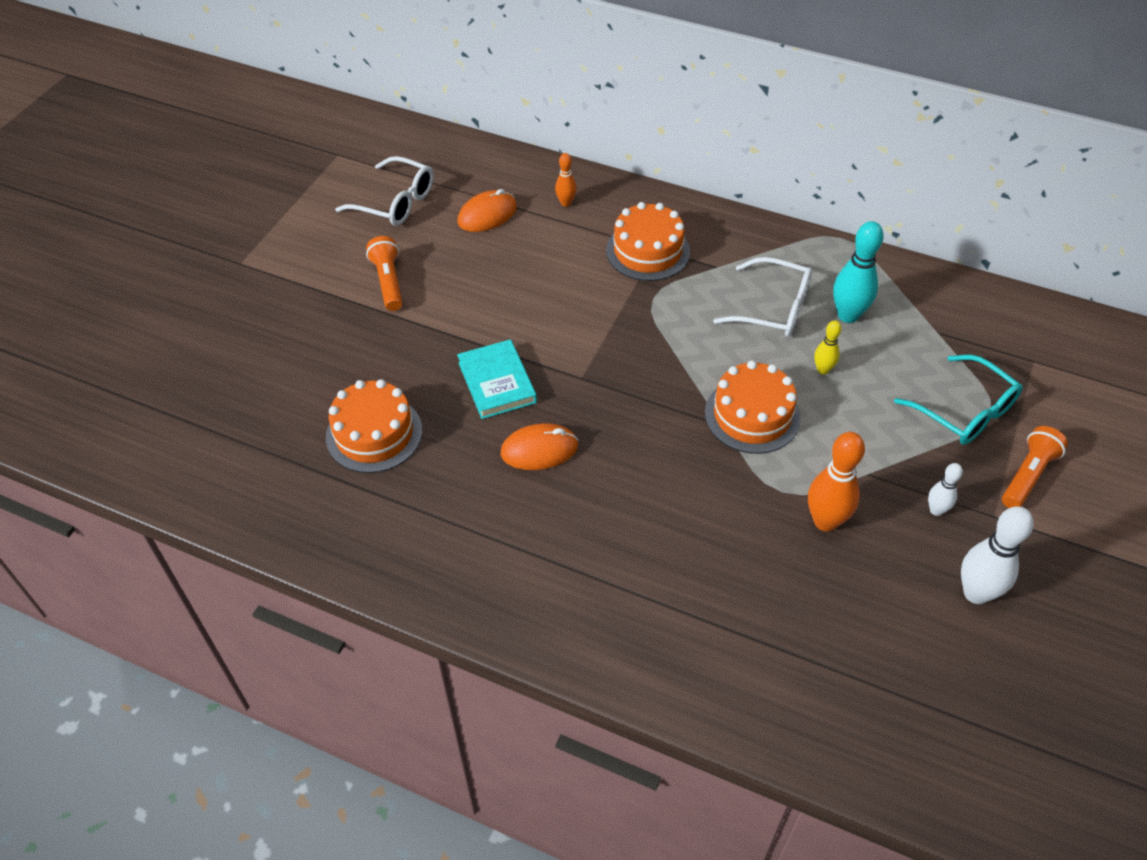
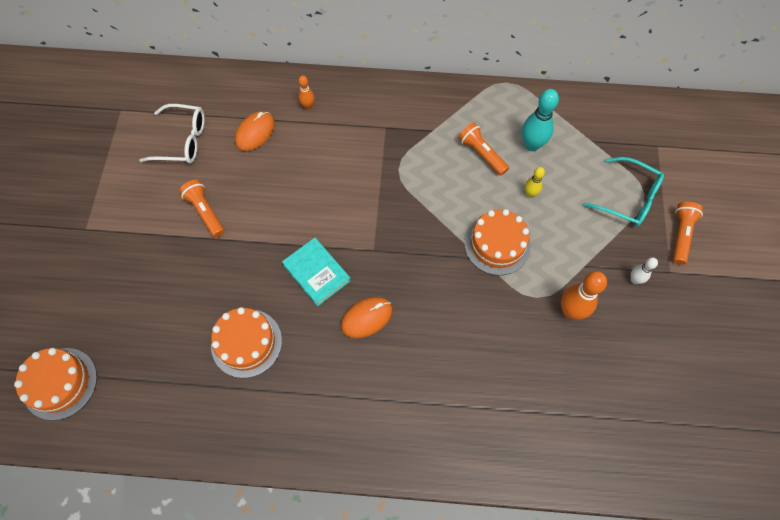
camera: 20 degrees left, 15 degrees up
(648, 251) = (380, 131): orange cake -> orange cake (60, 383)
(773, 308) = (481, 154): white glasses -> orange flashlight
(976, 593) = (677, 333): white bowling pin -> none

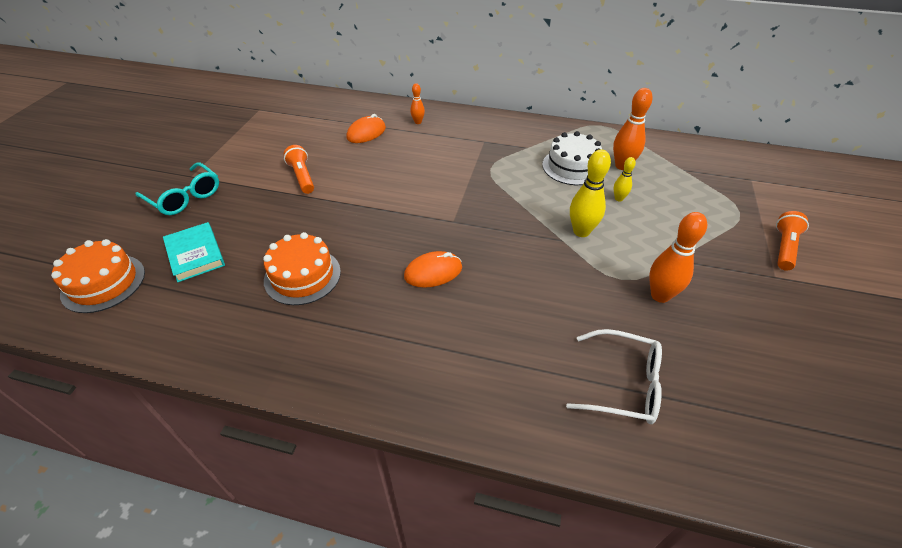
camera: 10 degrees right, 20 degrees down
(182, 140) = (302, 131): white glasses -> white glasses (623, 384)
(316, 273) = (392, 231): turquoise book -> turquoise book (195, 254)
(481, 154) = (572, 167): orange flashlight -> white cake
(497, 244) = (581, 231): orange cake -> yellow bowling pin
(531, 145) = (622, 166): turquoise bowling pin -> orange bowling pin
(628, 198) = (723, 213): turquoise glasses -> turquoise glasses (185, 197)
(634, 279) = (734, 278): white bowling pin -> none

